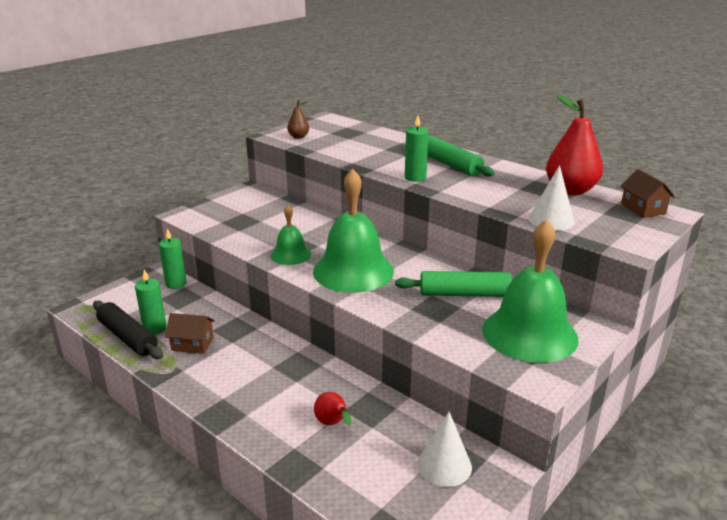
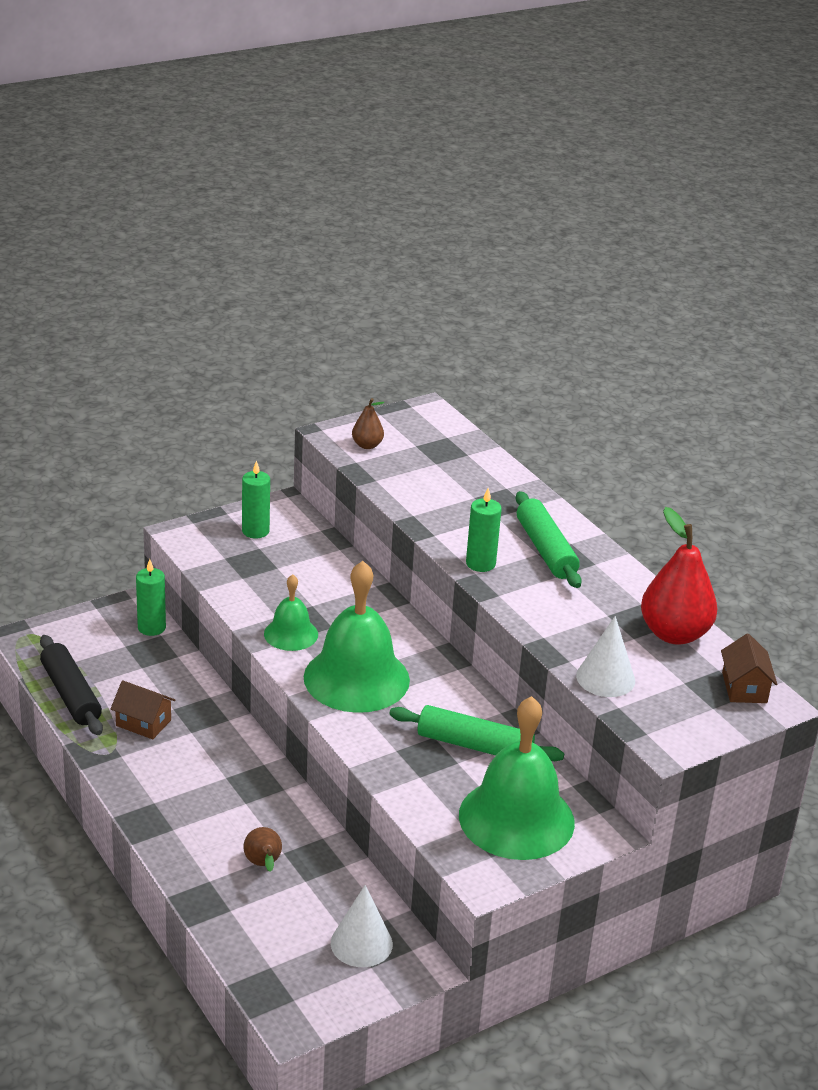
camera: 15 degrees right, 5 degrees up
(155, 328) = (106, 690): green candle -> green candle (255, 531)
(333, 423) = (263, 865): red pear -> brown pear

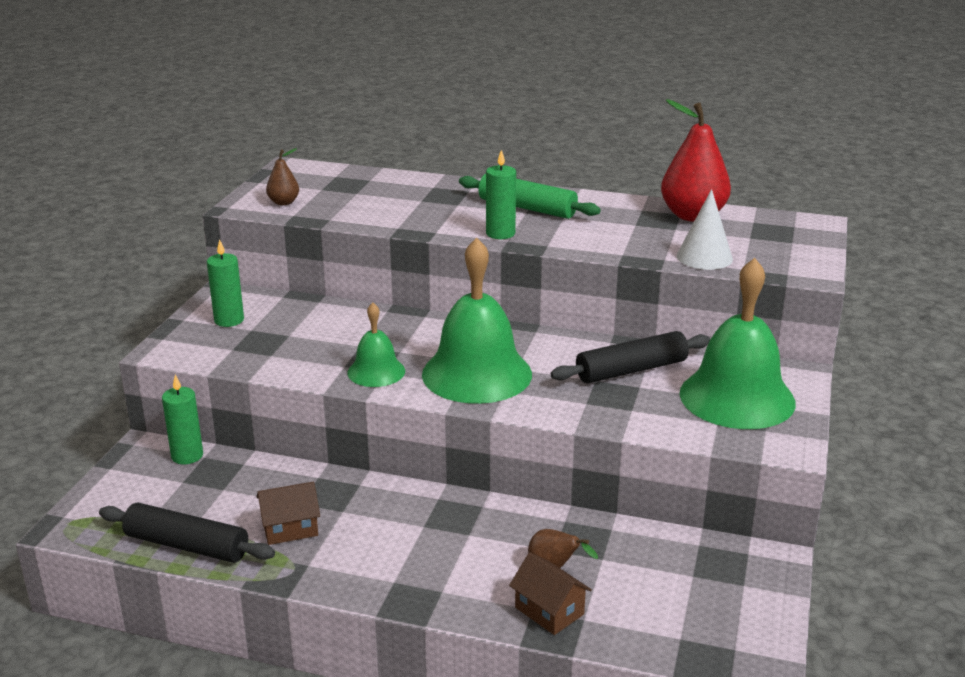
camera: 40 degrees left, 5 degrees down
(361, 943) = (711, 573): white cone -> none
(474, 746) = (631, 370): green rolling pin -> black rolling pin
(744, 688) = (785, 223): brown house -> brown house (549, 611)

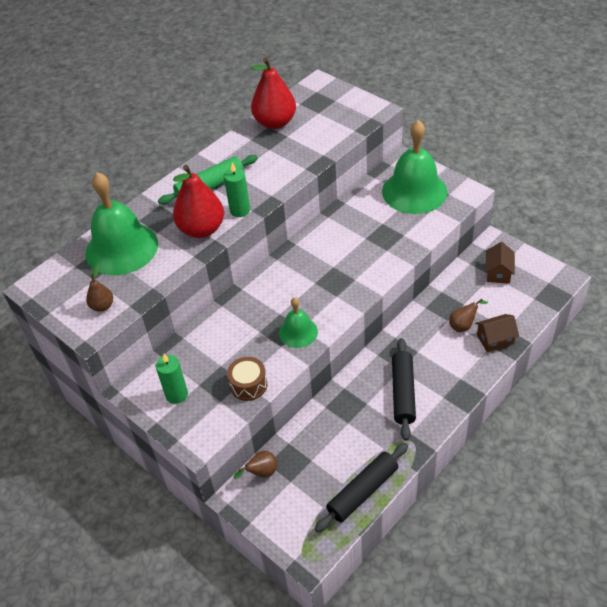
camera: 60 degrees left, 20 degrees up
(187, 456) = (261, 473): green candle -> brown pear
(267, 360) = (248, 385): none -> brown drum
(290, 528) = (371, 433): brown house -> brown house (498, 272)
(446, 221) = (202, 229): none -> red pear
(477, 374) = (329, 286): green bell -> green bell (121, 248)
(631, 370) = (364, 220): black rolling pin -> black rolling pin (403, 393)
(704, 257) = (331, 139): white cone -> none

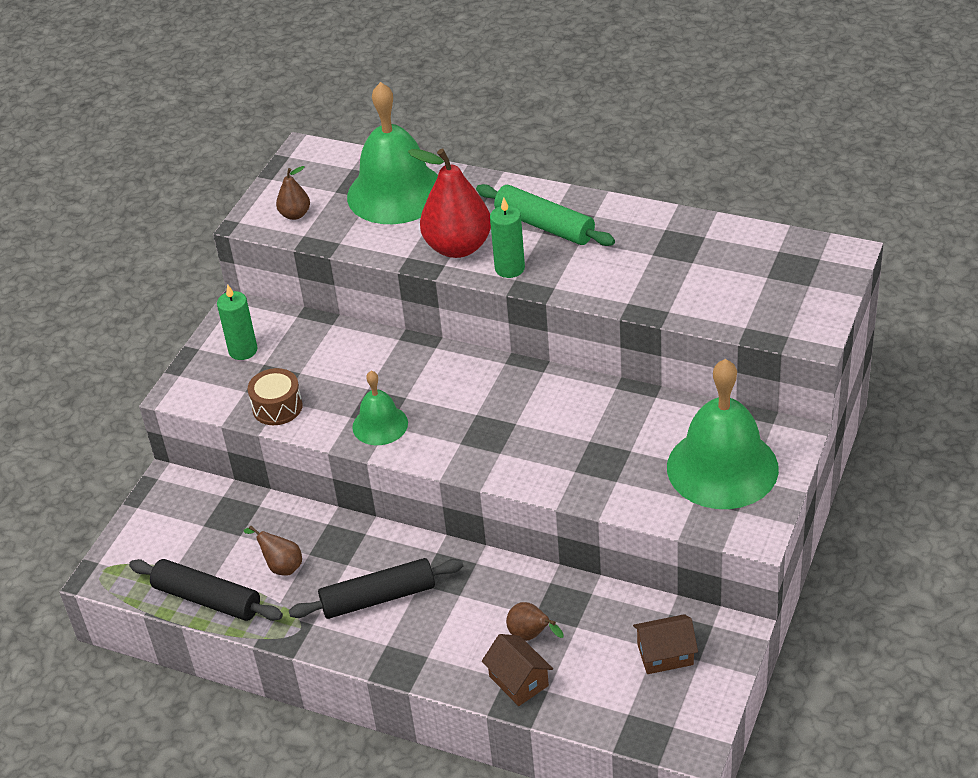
camera: 70 degrees right, 5 degrees down
(261, 473) = (207, 494): brown pear -> brown pear (281, 566)
(275, 123) = (716, 240): red pear -> none

